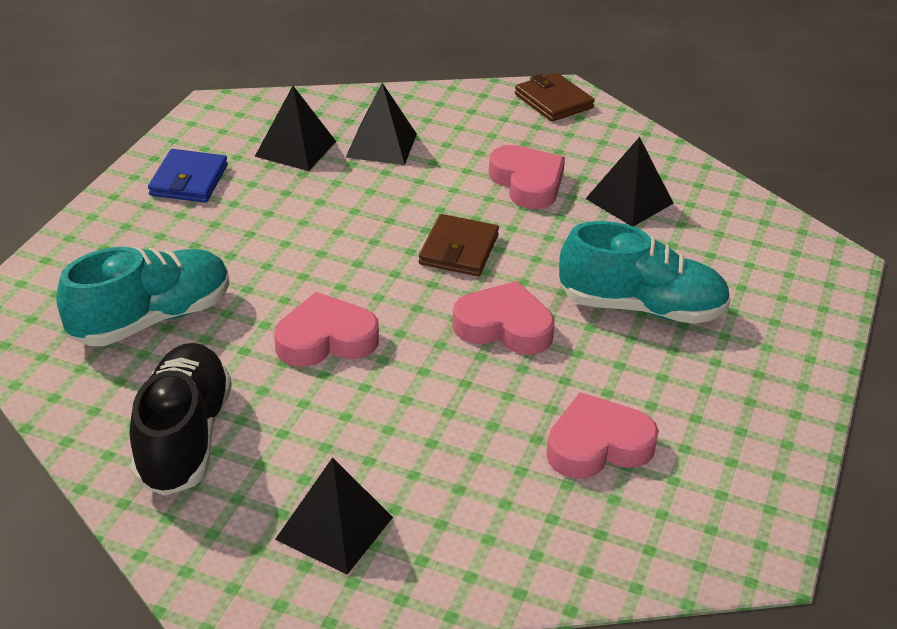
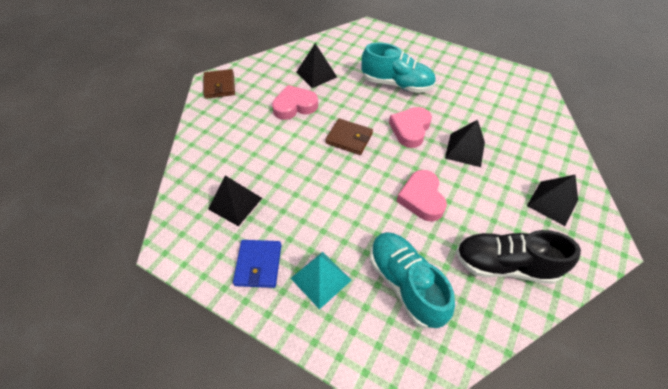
camera: 80 degrees left, 15 degrees up
(164, 236) = (321, 279): none -> turquoise pyramid
(189, 180) = (258, 265): blue wallet -> blue wallet turned 75 degrees clockwise
(381, 145) = (243, 161): black pyramid -> black pyramid (465, 150)
(553, 101) = (219, 86): brown wallet -> brown wallet turned 75 degrees counterclockwise
(597, 445) = (485, 111): pink heart -> none
(641, 308) = (397, 84): turquoise shoe -> turquoise shoe turned 90 degrees clockwise

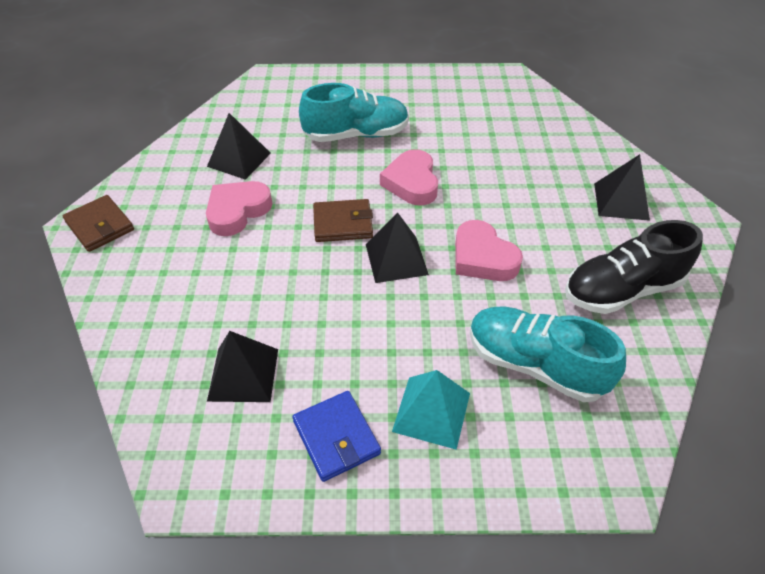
camera: 30 degrees left, 5 degrees down
(465, 150) = (491, 181): black pyramid -> black pyramid (396, 259)

